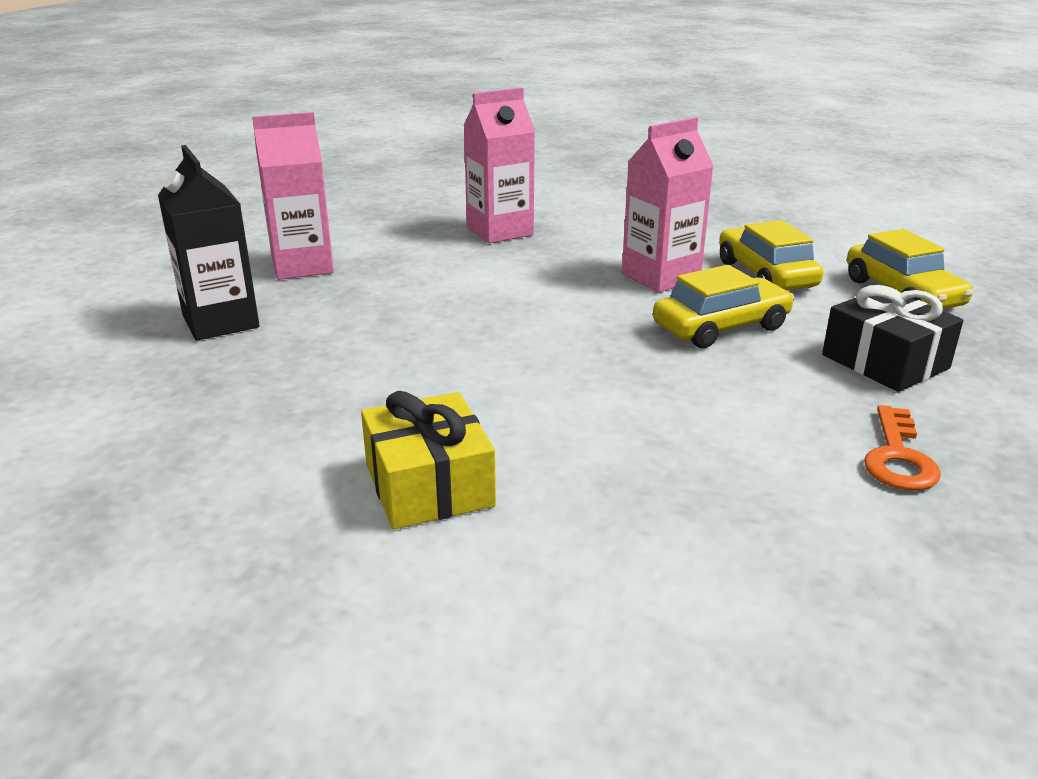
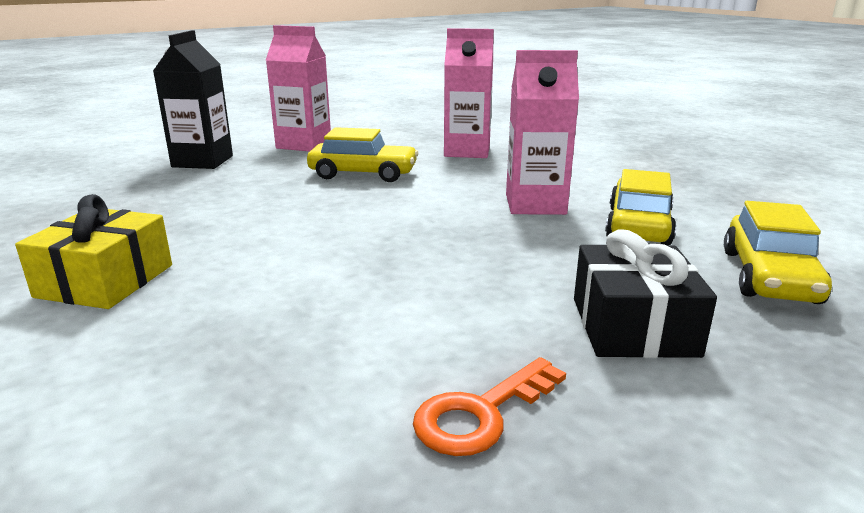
camera: 35 degrees right, 5 degrees down
(721, 327) = (517, 251): yellow car -> yellow car (363, 174)

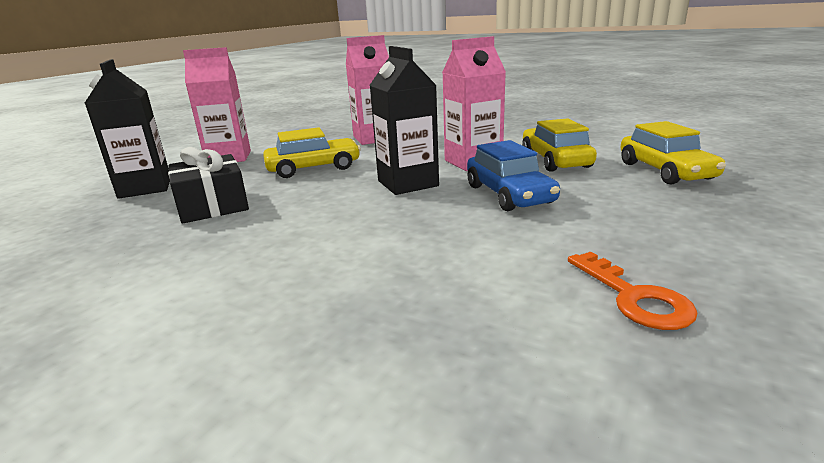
camera: 25 degrees left, 0 degrees up
(105, 281) = (185, 305): yellow gift -> none
(430, 214) = (408, 183): none -> black carton
(481, 413) = (634, 297): orange key -> orange key turned 45 degrees counterclockwise
(519, 255) = (509, 194): none -> blue car
(633, 326) = (639, 217): black gift -> black gift (213, 205)

